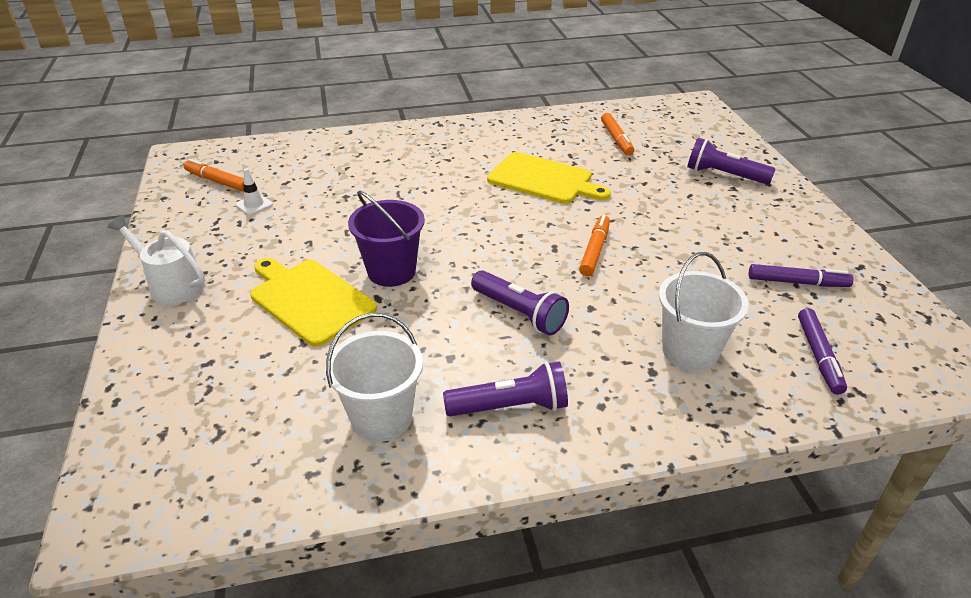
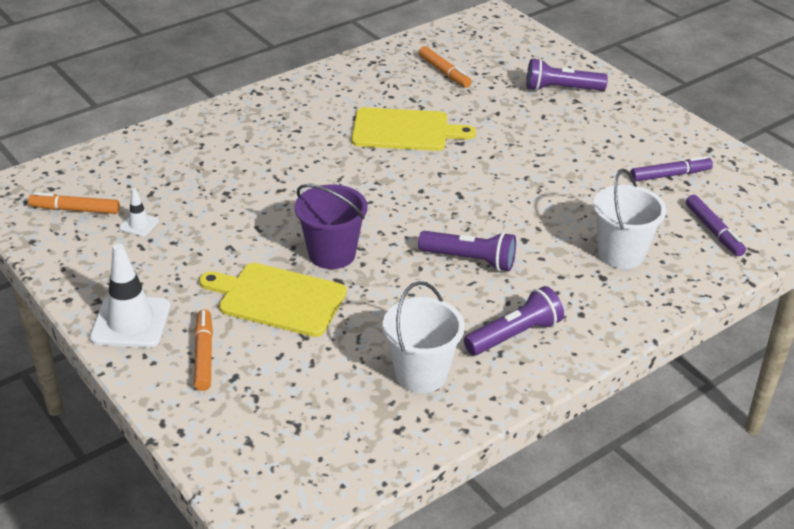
camera: 25 degrees left, 0 degrees up
(171, 284) = (131, 322): white watering can -> white traffic cone
(594, 250) = (495, 188): orange marker -> orange marker (204, 355)

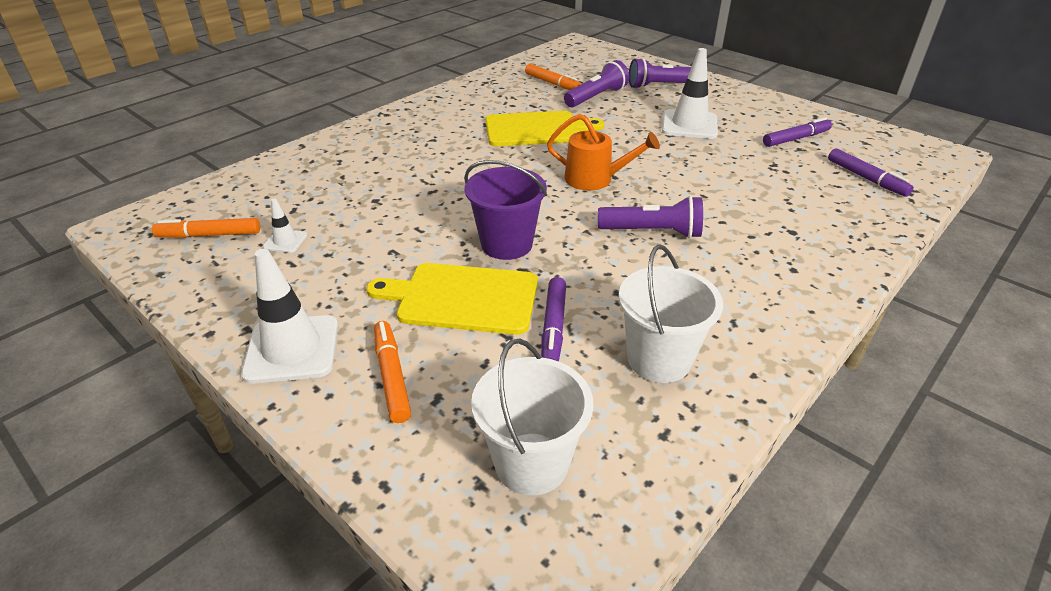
camera: 10 degrees left, 0 degrees up
(345, 335) = (553, 327): none -> purple marker
(440, 197) = (595, 179): none -> orange watering can
(514, 335) = (738, 301): purple flashlight -> purple flashlight (596, 97)
(566, 144) = (689, 125): none -> white traffic cone
(621, 254) = (796, 208): white bucket -> white bucket (531, 463)

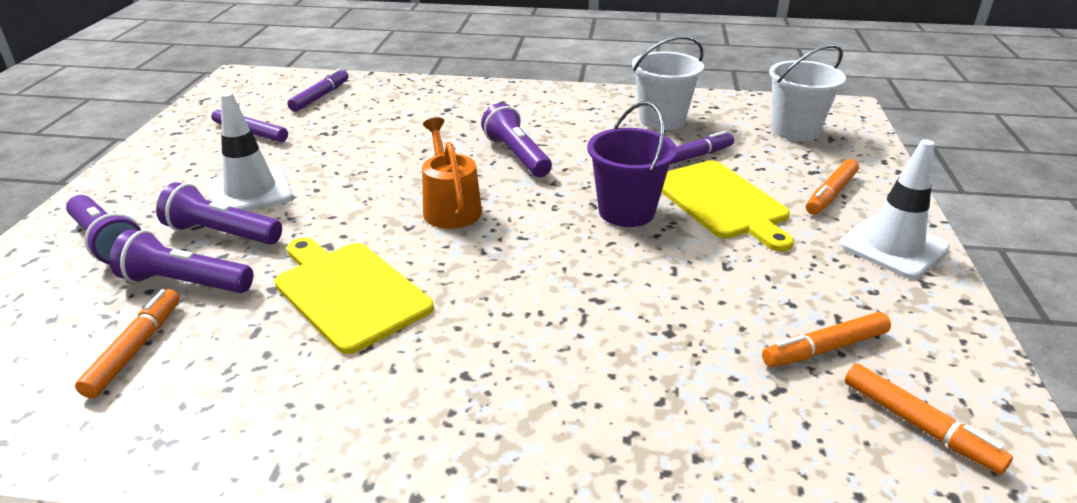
camera: 125 degrees left, 5 degrees down
(285, 241) = (824, 348): white traffic cone -> orange marker
(640, 110) = (222, 234): none -> purple flashlight

